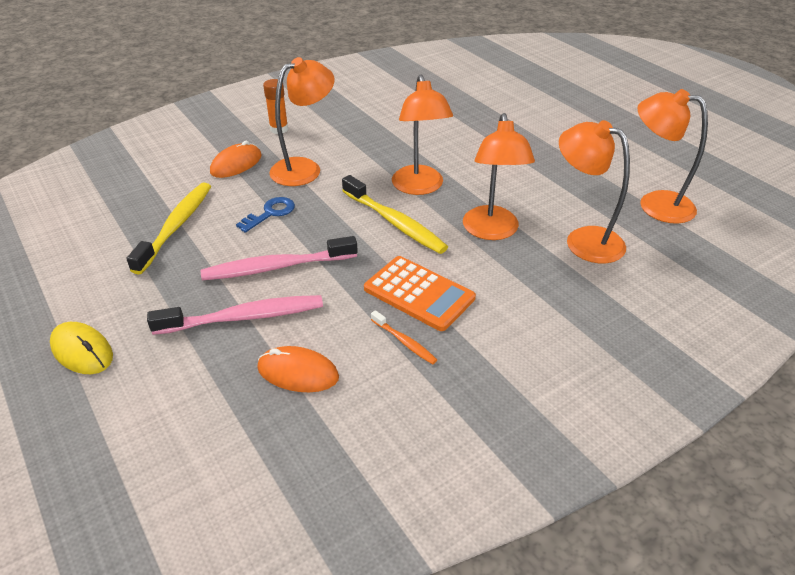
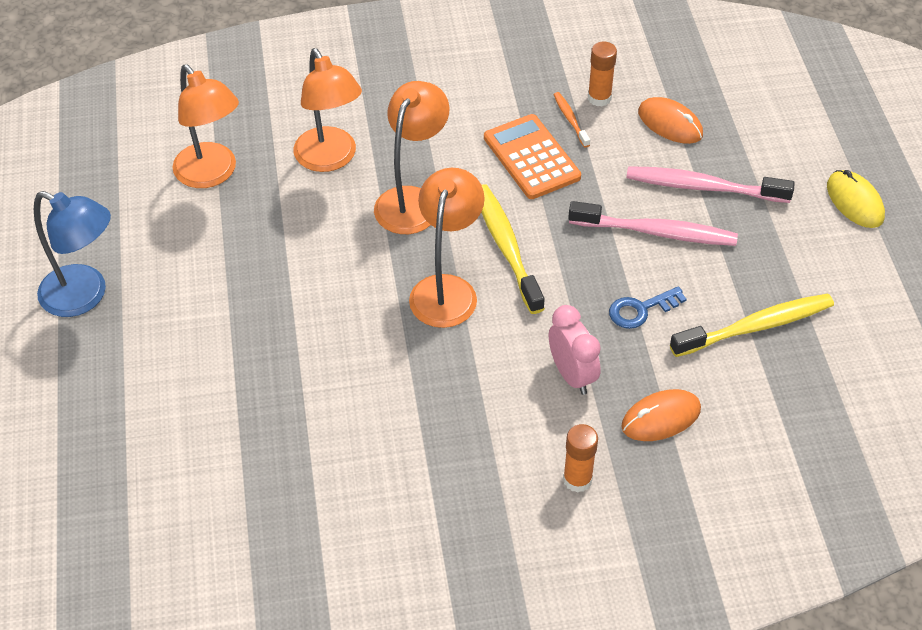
camera: 155 degrees left, 10 degrees up
(176, 226) = (755, 327): yellow toothbrush -> yellow toothbrush turned 150 degrees counterclockwise
(305, 168) = (572, 375): orange lamp -> pink clock
(387, 376) = (599, 98): none -> orange glue stick
(637, 126) = (85, 296): none -> blue lamp

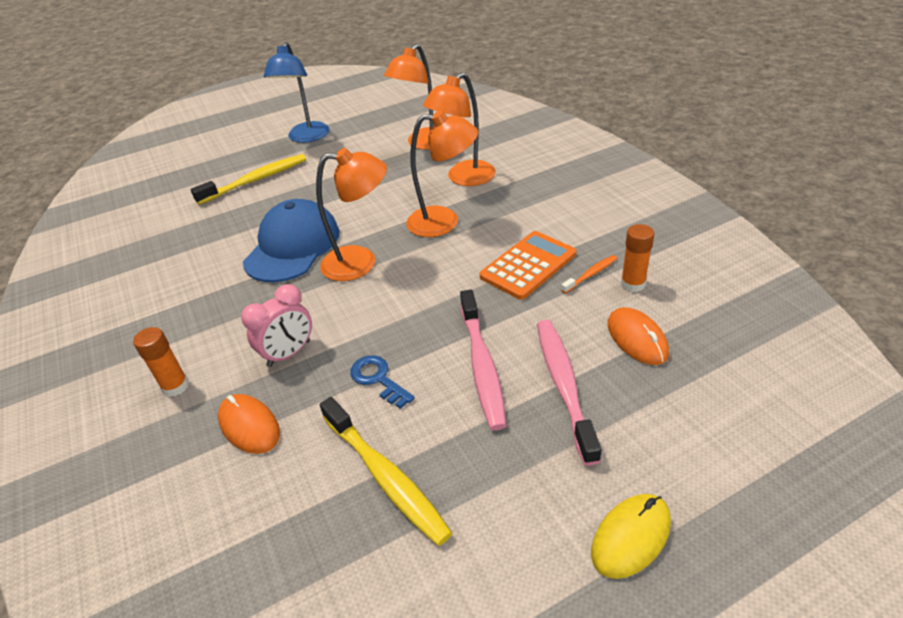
camera: 75 degrees right, 10 degrees down
(374, 348) = (292, 246): none -> blue cap
(506, 247) = (418, 280): yellow toothbrush -> yellow toothbrush (256, 180)
(670, 123) = (637, 339): orange mouse -> orange mouse turned 45 degrees counterclockwise

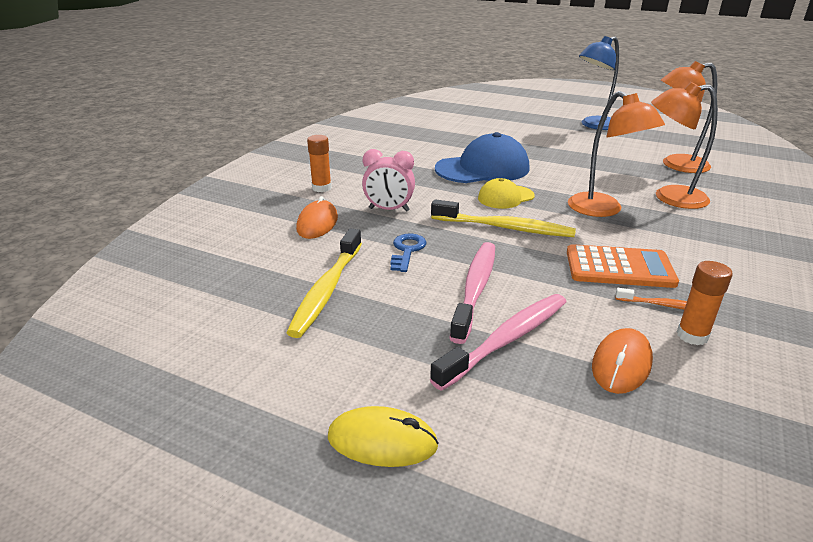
camera: 50 degrees right, 10 degrees down
(256, 180) = (522, 131): yellow toothbrush -> yellow toothbrush (504, 228)
(361, 262) = (505, 197): orange lamp -> yellow cap
(482, 365) = (475, 289): pink toothbrush -> pink toothbrush turned 150 degrees clockwise

